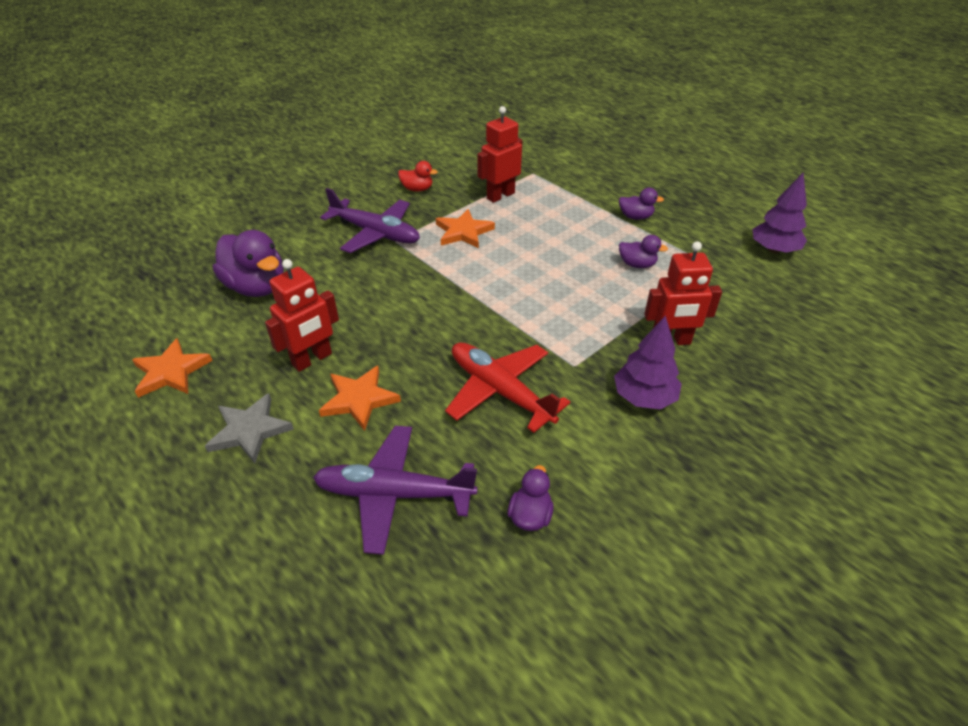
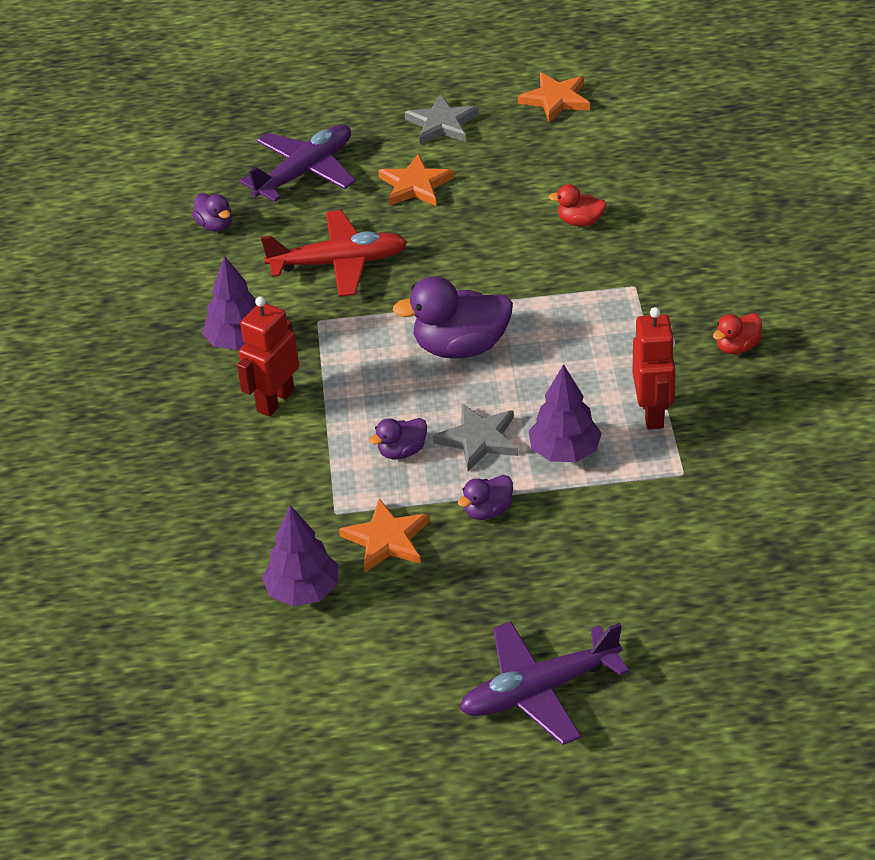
camera: 130 degrees right, 0 degrees up
(257, 287) = (637, 170): purple duck -> purple duck (460, 347)
(312, 359) = (492, 175): red robot -> none
(342, 289) = (580, 221): none -> red duck
(375, 233) = (663, 277): purple plane -> purple plane (539, 690)
(463, 232) = (600, 345): orange star -> orange star (387, 539)
(563, 211) = (564, 452): none -> purple tree
(591, 242) = (479, 439): none -> grey star

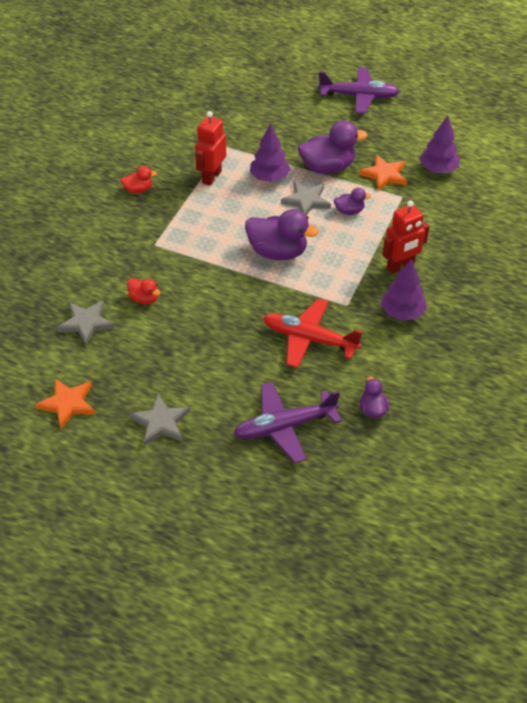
camera: 155 degrees left, 5 degrees up
(415, 185) = (219, 377): orange star -> none
(488, 511) = (327, 168): purple duck -> purple duck, size x1.94
(620, 171) = (86, 323): none -> grey star

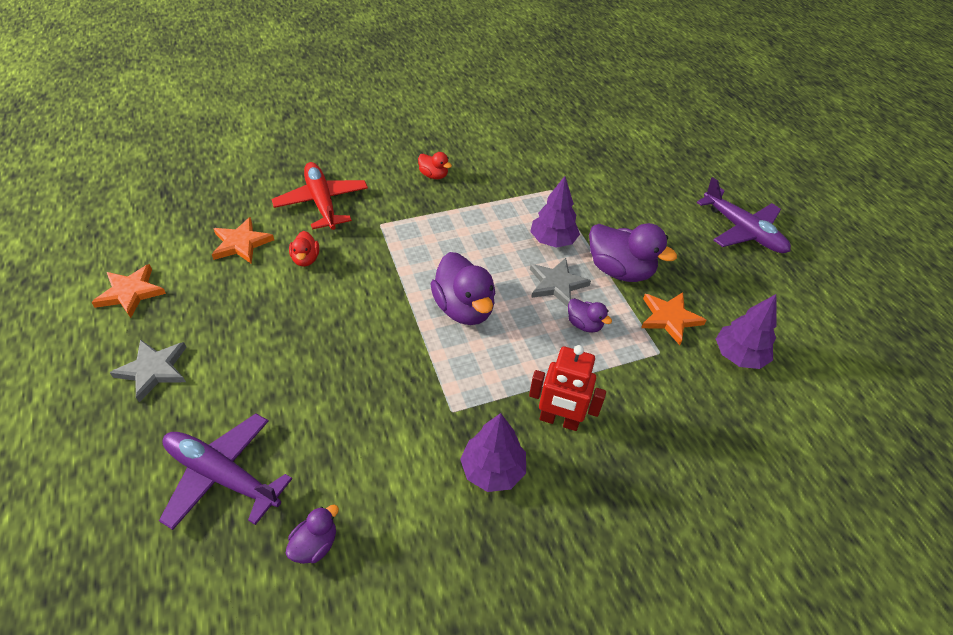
camera: 45 degrees right, 0 degrees up
(86, 323) = (241, 243): grey star -> orange star
(211, 177) = (504, 205): red robot -> none
(309, 339) = (370, 412): red plane -> red plane (322, 202)

